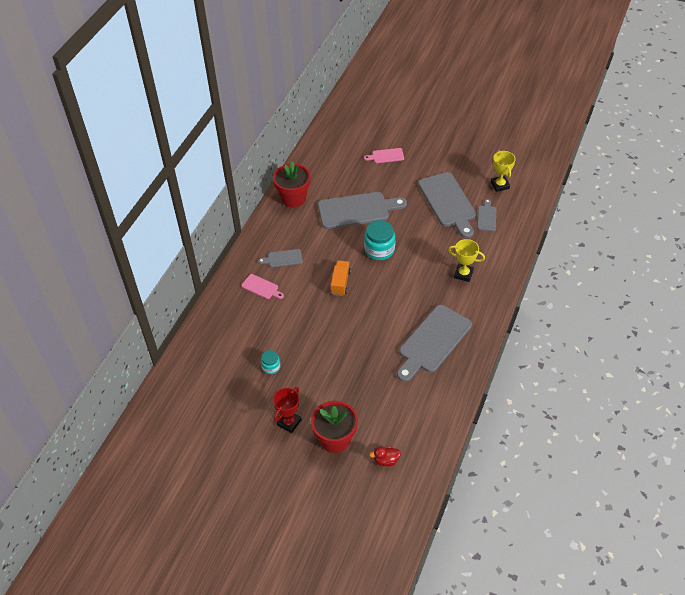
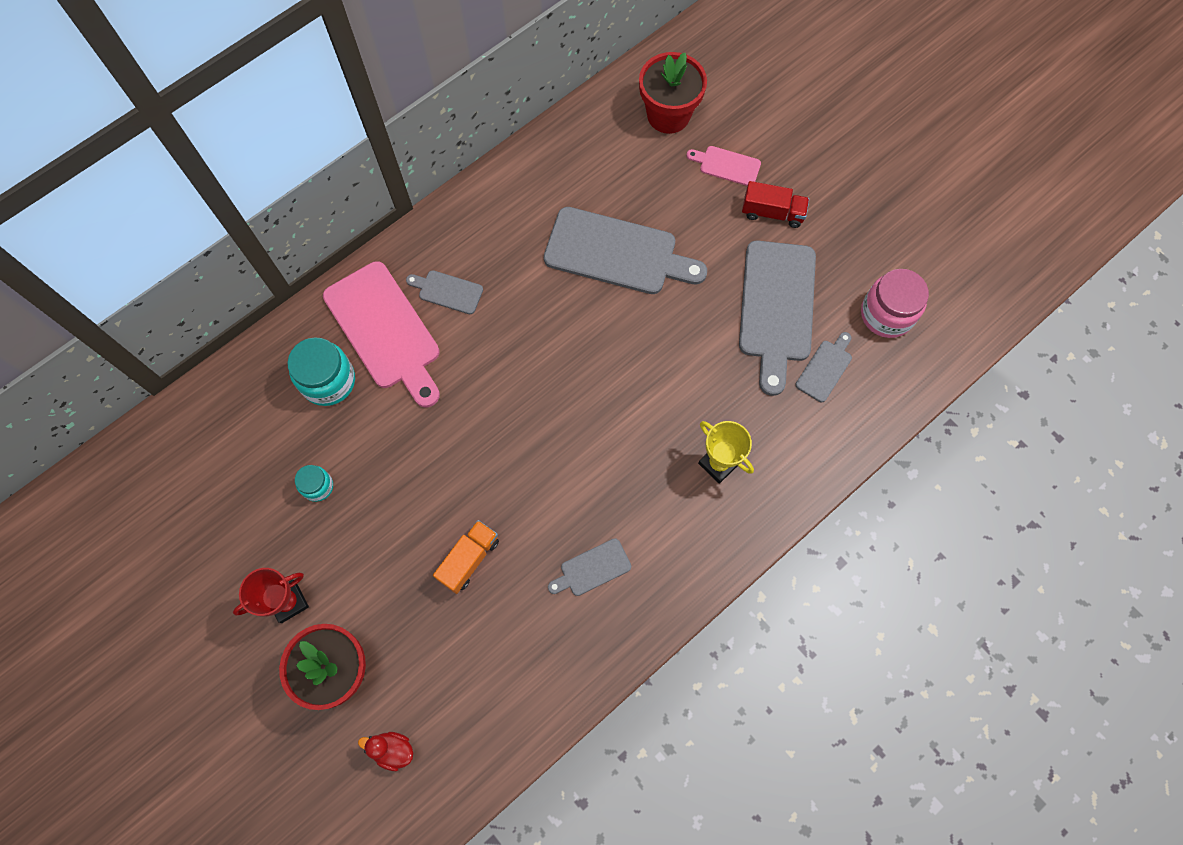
camera: 25 degrees right, 20 degrees up
(261, 287) = (384, 330): pink cutting board -> pink cutting board, size x2.11
(293, 198) = (529, 182): red flower pot -> red flower pot (668, 115)
(340, 283) = (510, 382): orange truck -> orange truck (469, 559)
(379, 250) = (608, 348): turquoise jar -> turquoise jar (328, 381)
(420, 166) = (772, 213): none -> red truck
(433, 341) = (592, 568): grey cutting board -> grey cutting board, size x0.47
(500, 185) = (886, 314): yellow trophy -> pink jar

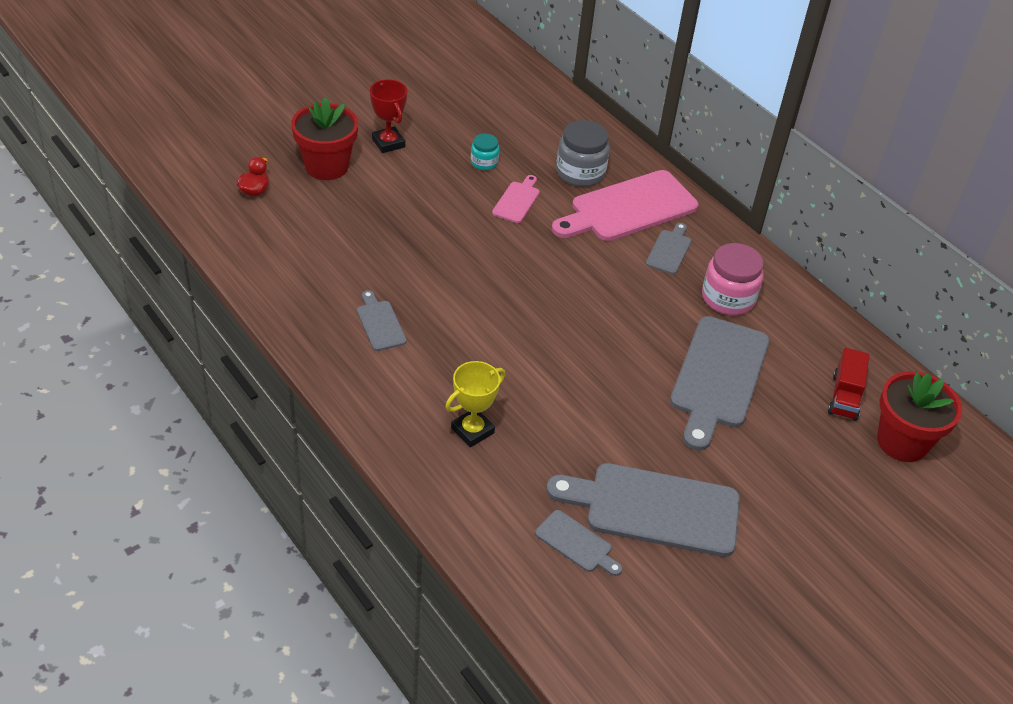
camera: 90 degrees right, 25 degrees down
(328, 381) = (580, 172): turquoise jar -> grey jar
(469, 559) = (404, 245): orange truck -> none
(727, 165) = (841, 488): pink cutting board -> pink cutting board (517, 201)
(772, 213) = (780, 523): red truck -> red truck (844, 397)
(886, 314) = (646, 620): pink jar -> pink jar (728, 298)

